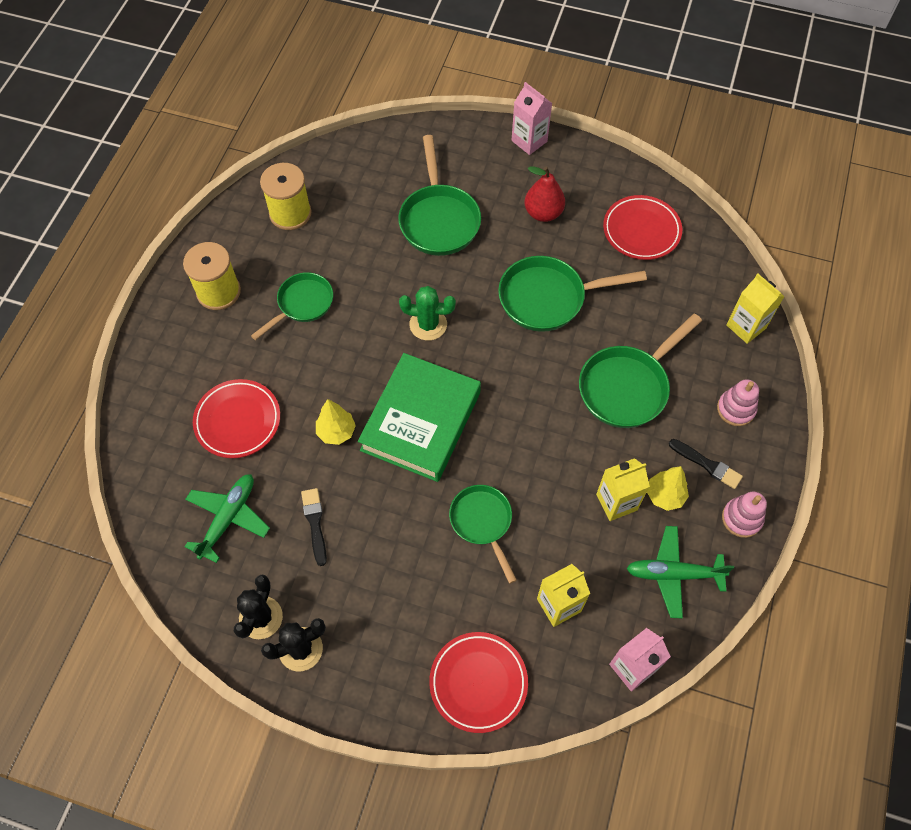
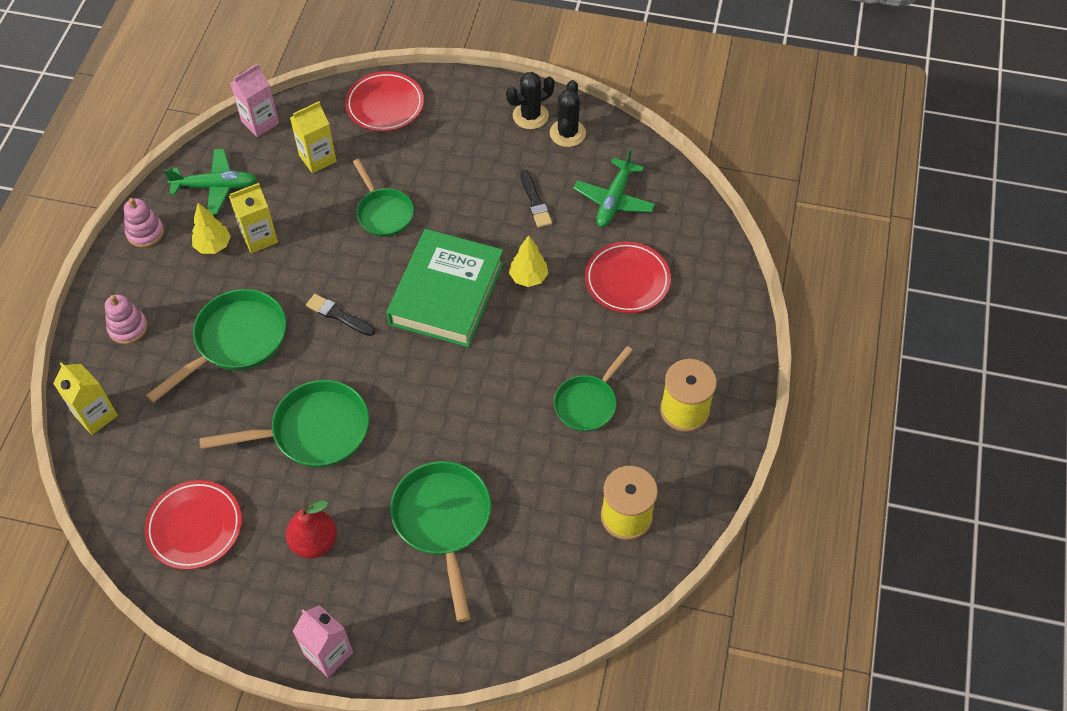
camera: 175 degrees right, 5 degrees down
(428, 324) = (446, 391): green cactus -> none
(707, 465) = (168, 275): black brush -> black brush (338, 315)

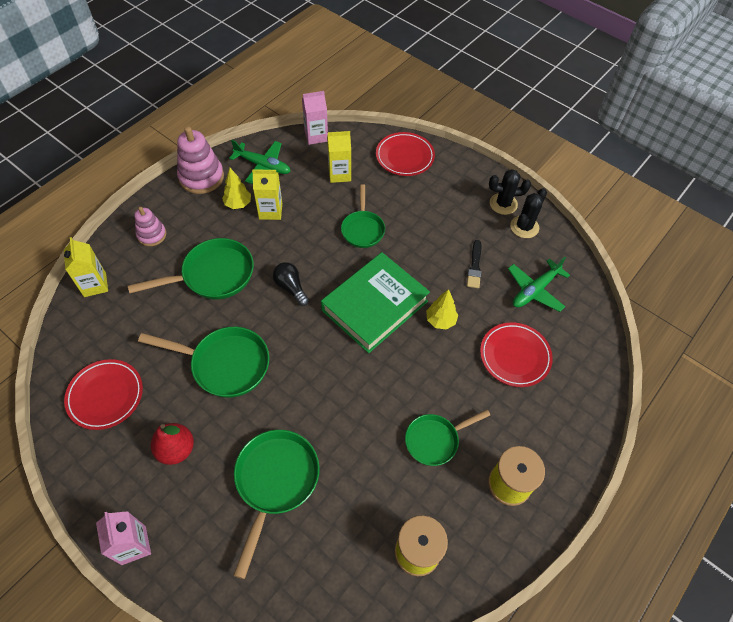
camera: 25 degrees right, 0 degrees up
(145, 232) = (201, 177): pink stacking toy -> pink stacking toy, size x1.65
(338, 315) = (291, 287): black brush -> black light bulb

